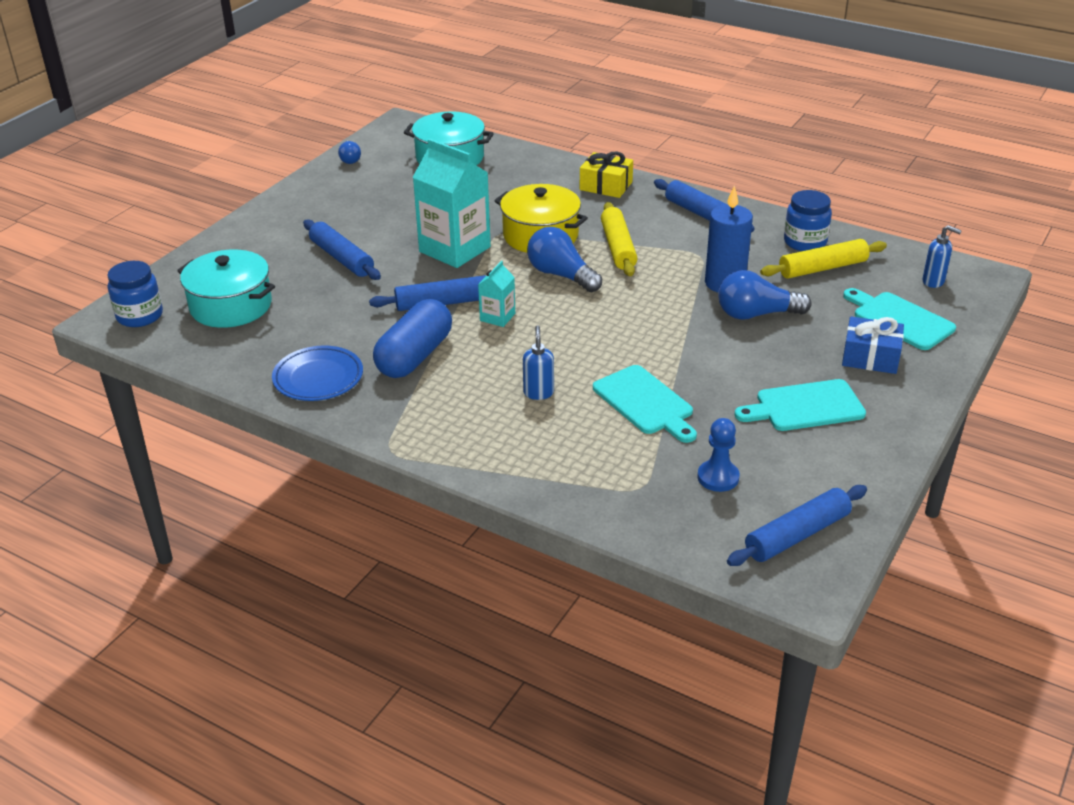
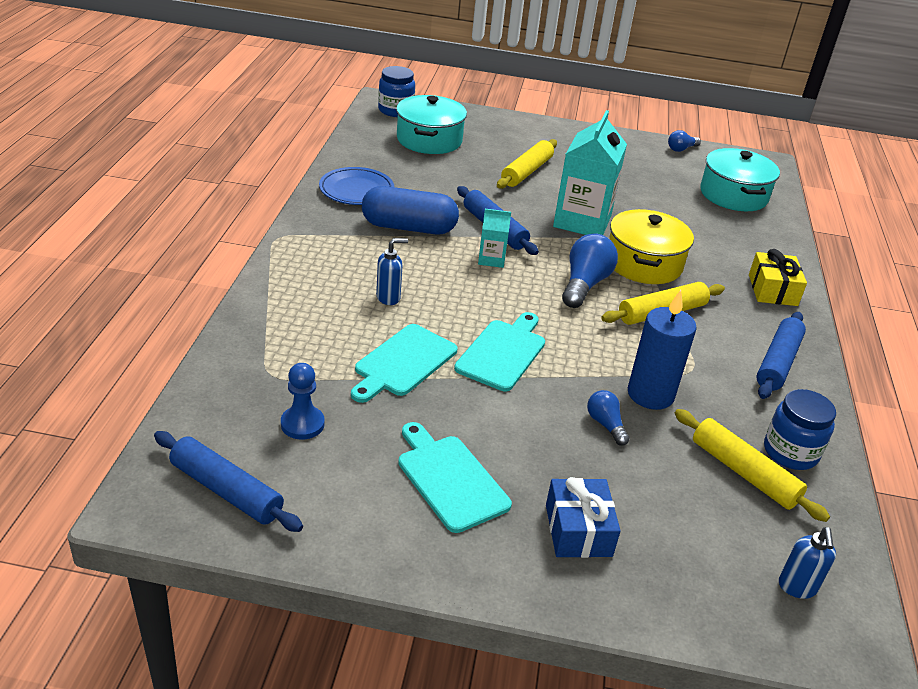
camera: 65 degrees right, 0 degrees up
(342, 258) = (527, 172): blue rolling pin -> yellow rolling pin
(756, 314) = (605, 424): blue light bulb -> blue light bulb, size x0.56
(900, 319) = (679, 555): turquoise cutting board -> turquoise cutting board (503, 353)

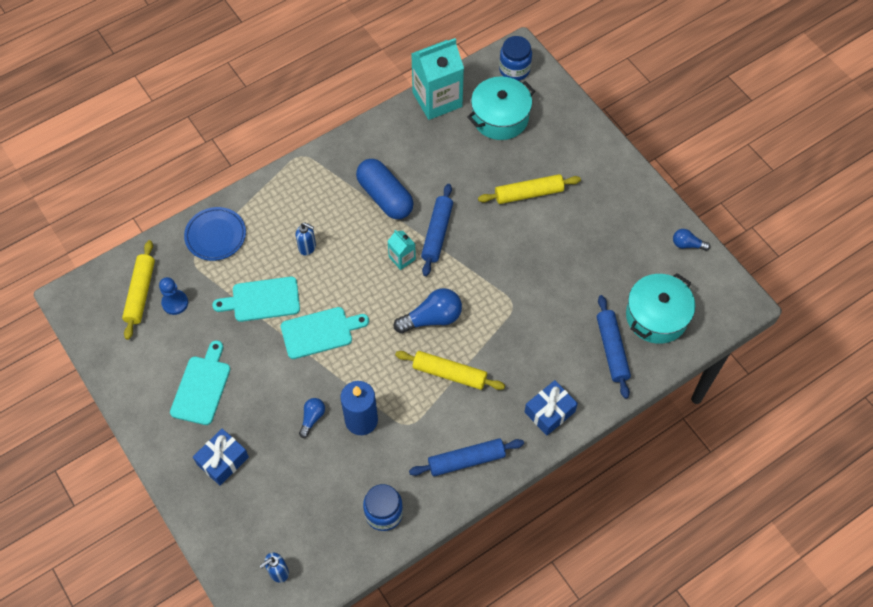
camera: 50 degrees right, 25 degrees up
(226, 490) = (108, 316): blue rolling pin -> blue rolling pin (612, 349)
(356, 190) = (391, 141): blue plate -> blue plate (216, 236)
(582, 221) = (504, 265): turquoise carton -> turquoise carton (437, 99)
(643, 263) = (494, 329): yellow pot -> none
(744, 473) = (341, 502): yellow rolling pin -> yellow rolling pin (140, 293)
(772, 290) = (549, 412): yellow gift -> blue gift

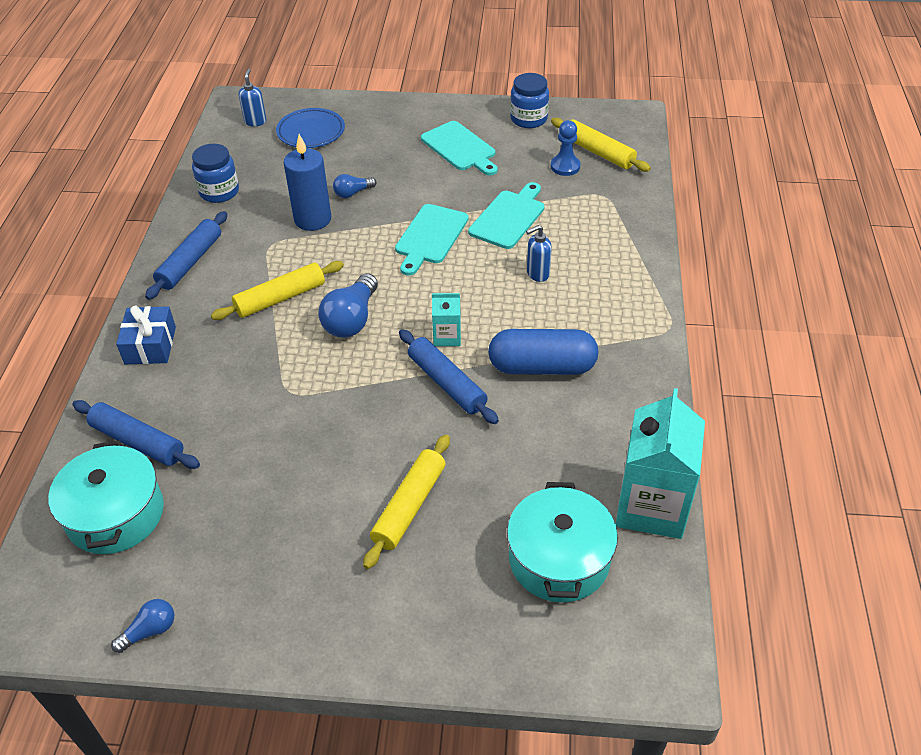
camera: 130 degrees right, 15 degrees down
(216, 236) = (618, 220): blue plate -> blue plate (311, 132)
(222, 460) = (380, 132): blue gift -> none
(312, 418) = (352, 193): blue light bulb -> blue light bulb turned 90 degrees clockwise
(514, 69) = (634, 641): blue jar -> blue jar (528, 119)

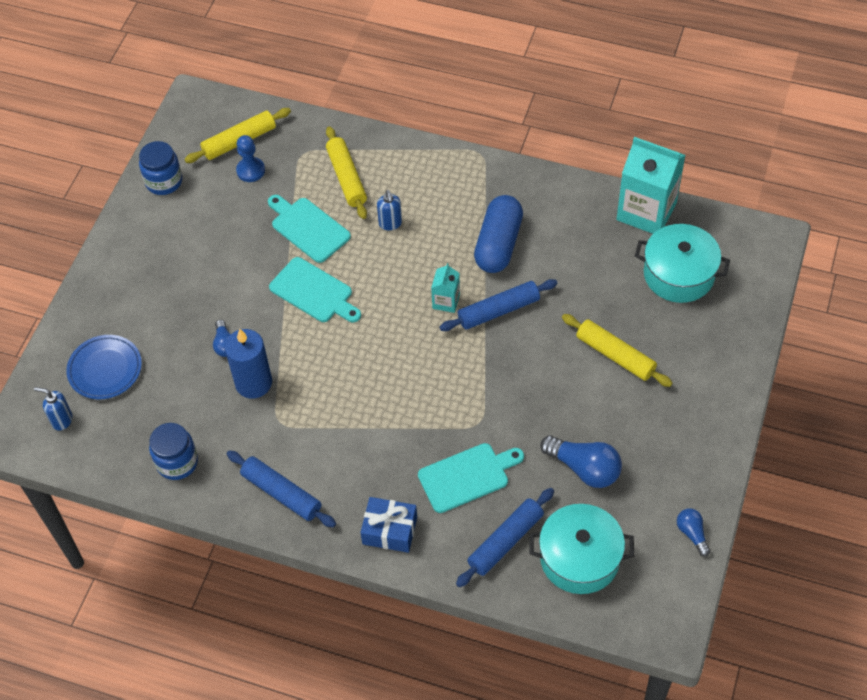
camera: 75 degrees left, 10 degrees up
(280, 298) = (359, 420): yellow rolling pin -> yellow rolling pin (346, 178)
(351, 320) = (404, 367): blue light bulb -> blue light bulb (584, 468)
(460, 148) = (188, 245): turquoise cutting board -> turquoise cutting board (467, 476)

